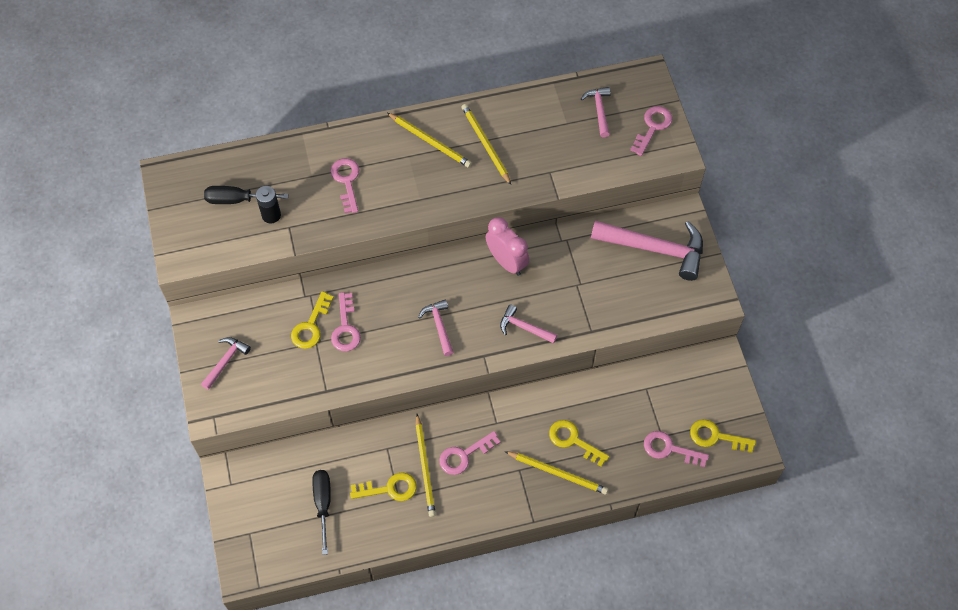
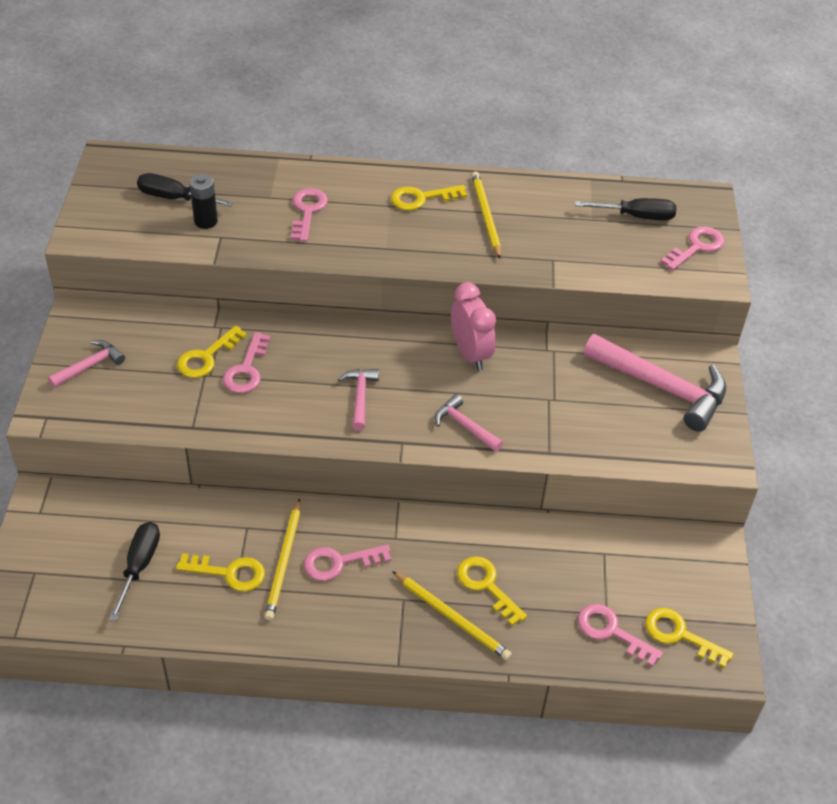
camera: 15 degrees right, 15 degrees down
(430, 141) = (421, 198): yellow pencil -> yellow key
(599, 110) = (636, 216): pink hammer -> black screwdriver

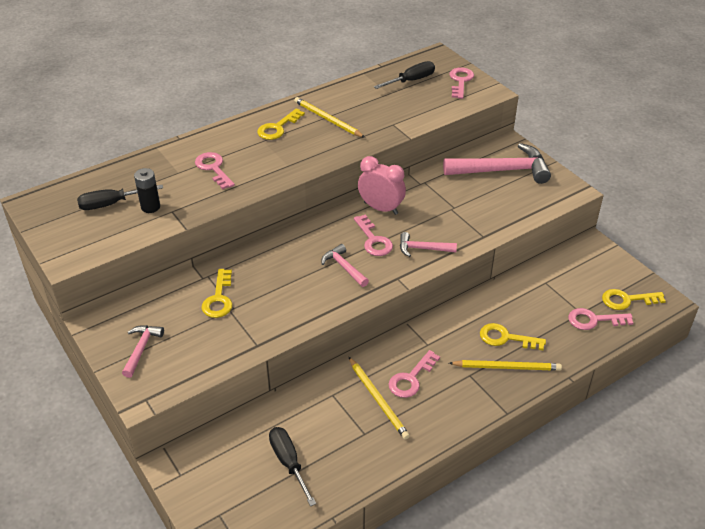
camera: 35 degrees left, 5 degrees down
(229, 573) = (351, 428): yellow key -> none
(246, 369) = (254, 291): pink key -> pink key (373, 240)

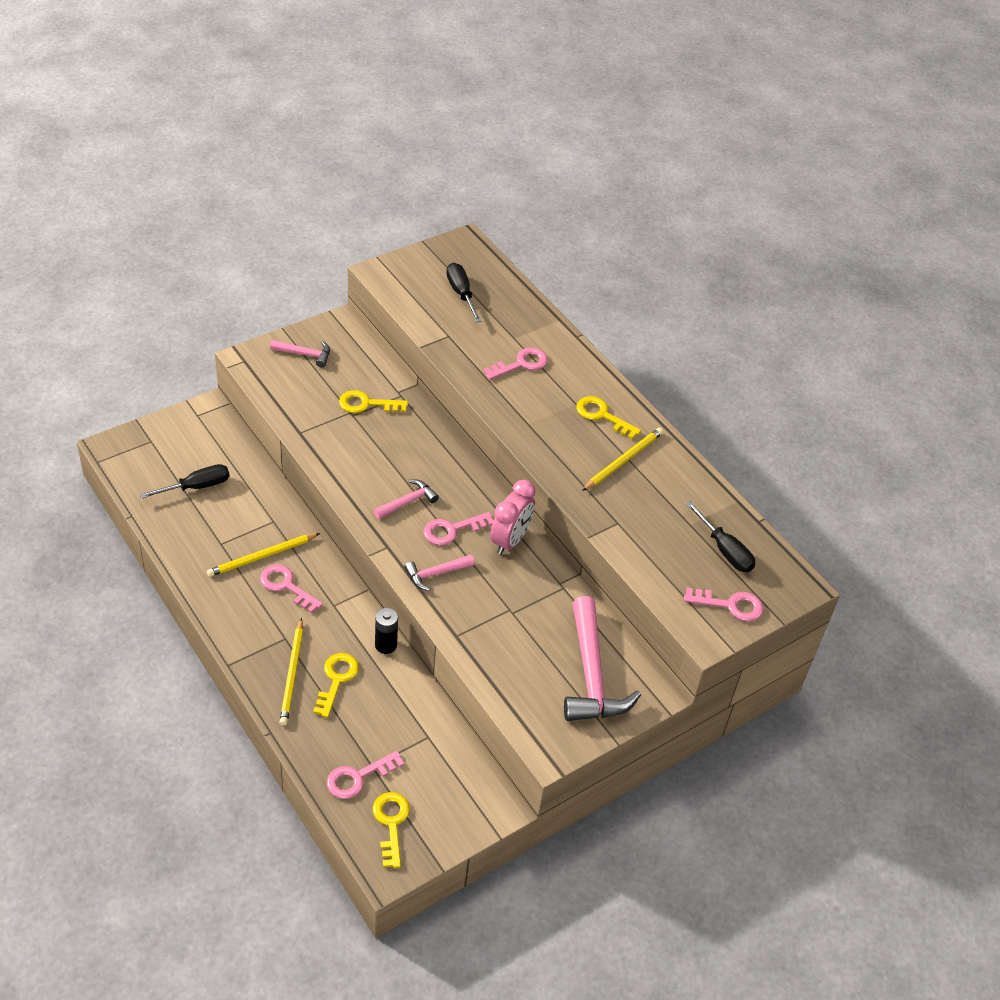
camera: 85 degrees right, 5 degrees up
(150, 207) = (455, 320): black battery -> black battery (386, 645)
(423, 249) = (435, 574): pink hammer -> pink hammer turned 120 degrees counterclockwise
(594, 320) = (358, 777): pink key -> pink key turned 120 degrees counterclockwise

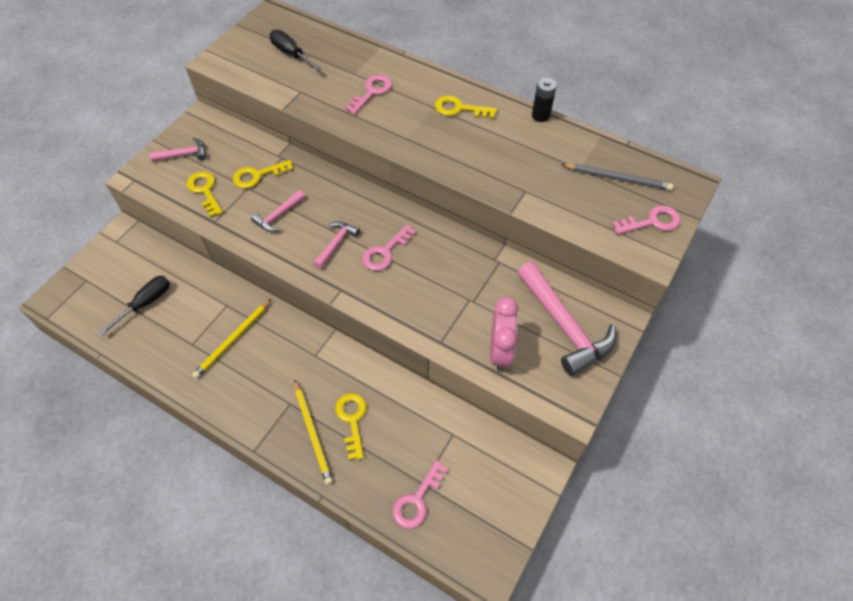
camera: 20 degrees left, 10 degrees up
(286, 586) = (267, 357): pink key -> none
(386, 645) = (375, 370): black battery -> black battery (540, 115)
(391, 823) = (467, 528): yellow key -> yellow key (205, 191)
(435, 574) = (393, 295): pink hammer -> pink hammer (278, 216)
(510, 540) = (435, 241): pink clock -> pink clock (500, 351)
(623, 460) = (498, 138): yellow pencil -> none
(724, 550) = (618, 178): black screwdriver -> grey pencil

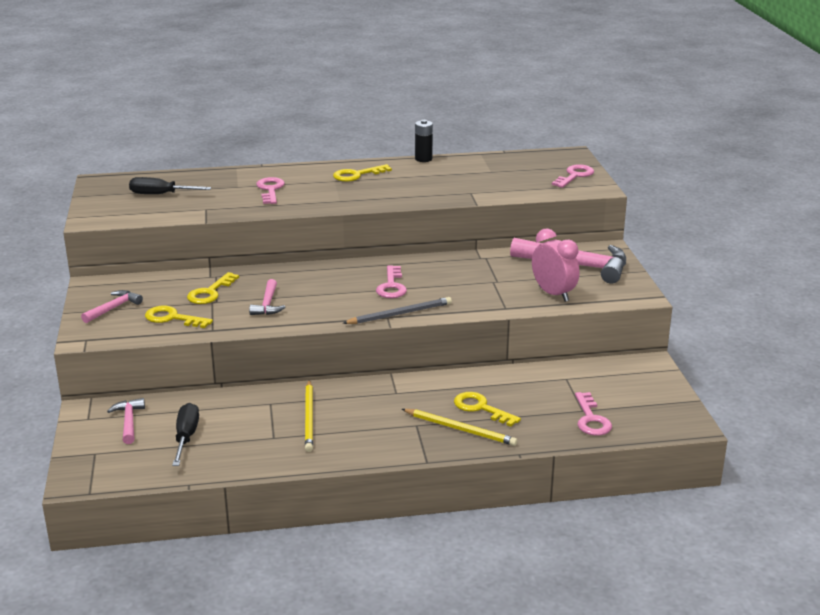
camera: 40 degrees left, 30 degrees down
(336, 244) = (344, 298): pink hammer -> pink hammer (129, 422)
(618, 178) = (523, 167): grey pencil -> grey pencil (400, 314)

